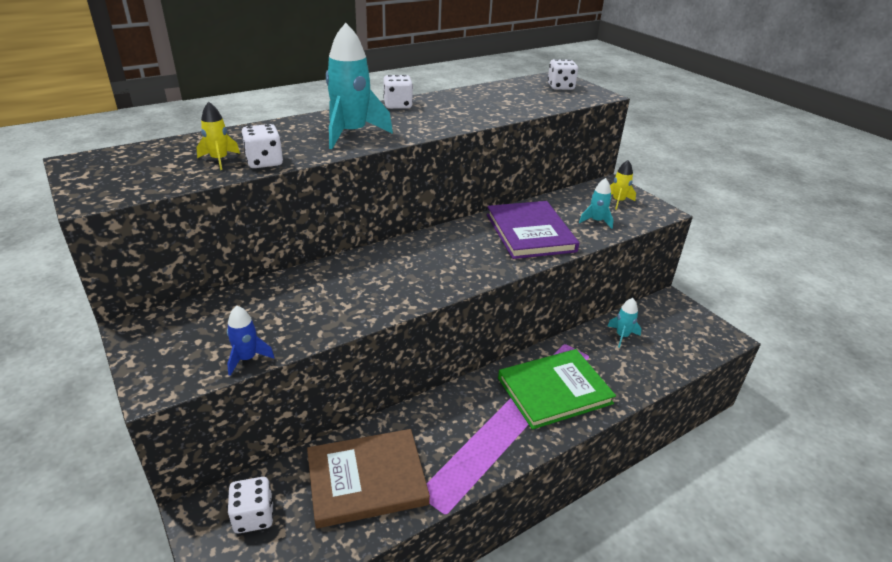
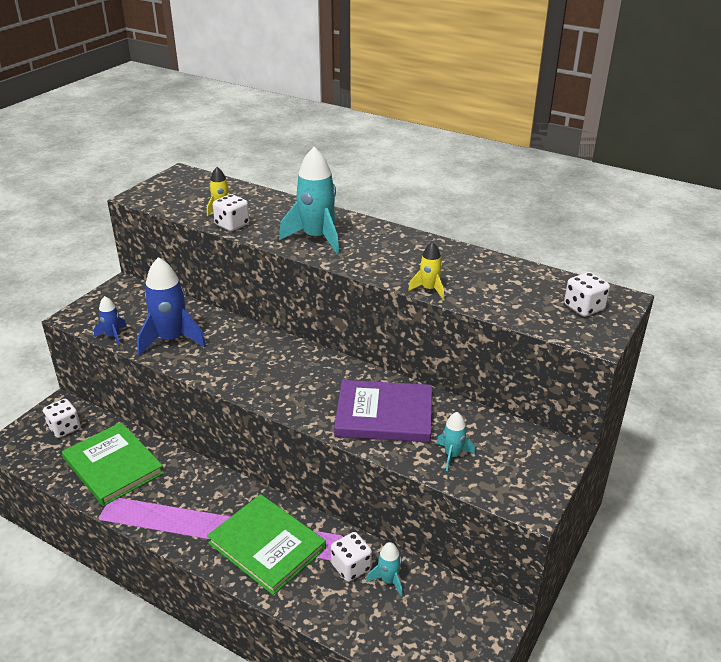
camera: 65 degrees right, 0 degrees up
(304, 315) = (171, 339): none -> blue rocket
(367, 480) = (113, 466): brown book -> green book
(398, 105) = (404, 237): white dice -> white dice (351, 567)
(530, 233) = (384, 414): purple book -> purple book turned 45 degrees clockwise
(618, 201) = (519, 463): yellow rocket -> yellow rocket (429, 289)

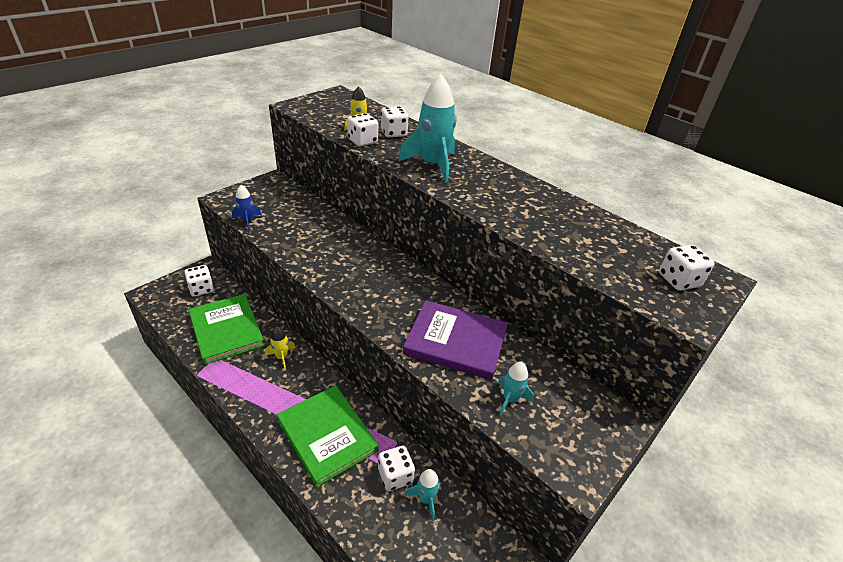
camera: 10 degrees right, 5 degrees up
(171, 339) = (293, 233): blue rocket -> none
(262, 210) = (394, 133): none -> white dice
(429, 289) = (523, 231): yellow rocket -> yellow rocket (282, 357)

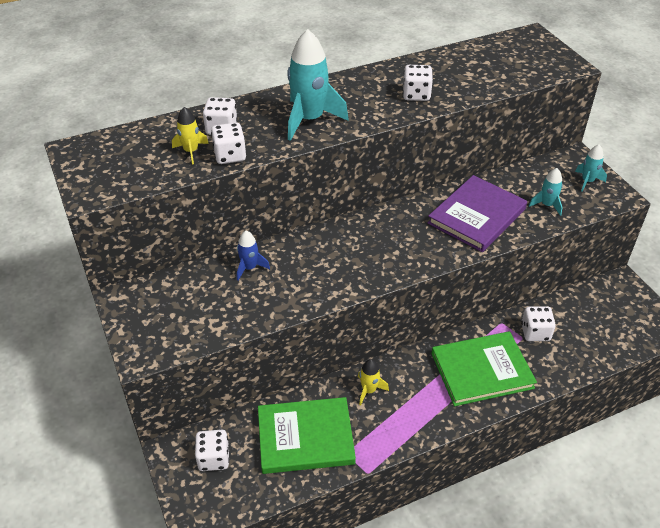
camera: 65 degrees left, 5 degrees up
(247, 221) = (212, 335): blue rocket -> blue rocket (249, 268)
(425, 499) = (560, 319): turquoise rocket -> turquoise rocket (587, 181)
(678, 280) = (530, 52): white dice -> white dice (416, 95)

